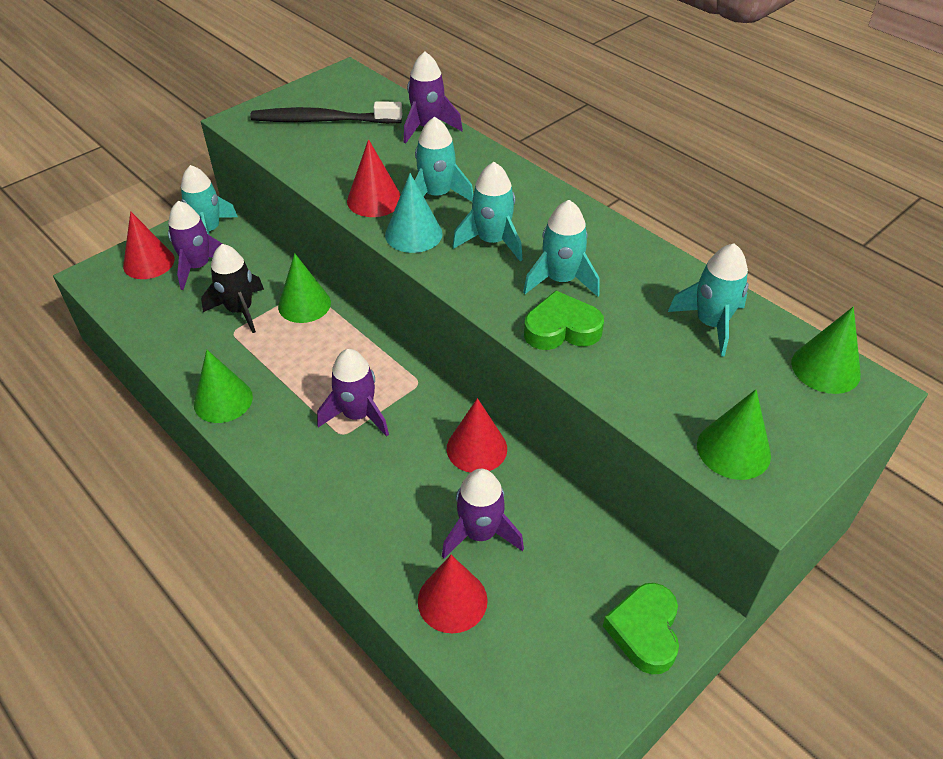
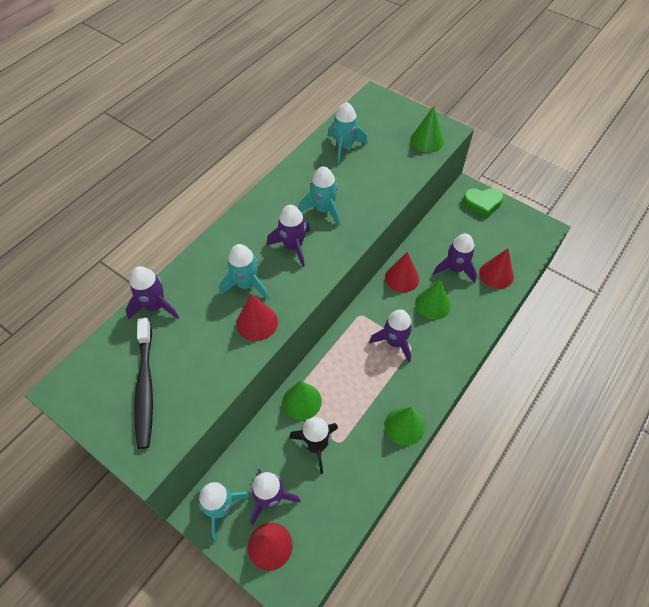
camera: 100 degrees left, 10 degrees up
(413, 234) = (293, 290): turquoise cone -> none
(492, 241) = (293, 246): turquoise rocket -> purple rocket
(561, 329) = (365, 206): green heart -> none
(825, 368) = (365, 109): green cone -> green cone (432, 304)

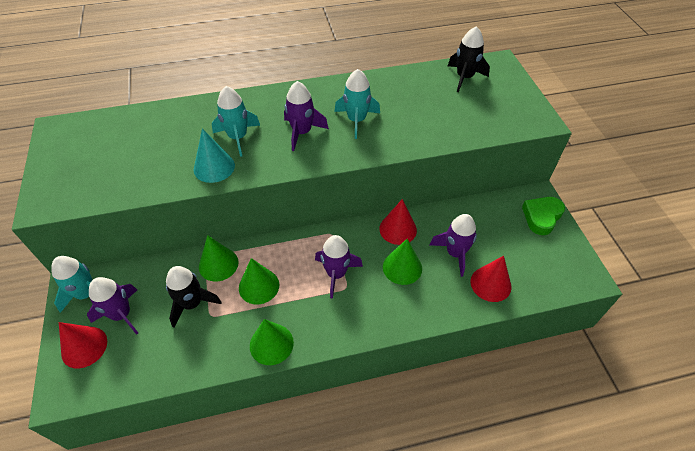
camera: 40 degrees right, 5 degrees down
(145, 387) = (98, 160): black toothbrush -> none
(155, 306) = (165, 114): purple rocket -> none
(257, 322) = (214, 167): red cone -> turquoise cone
(344, 147) = (428, 86): turquoise rocket -> none
(363, 124) = (464, 78): none -> black rocket
(427, 140) = (510, 118): green cone -> green cone (259, 286)
(482, 204) = (541, 217): green heart -> green heart turned 90 degrees clockwise

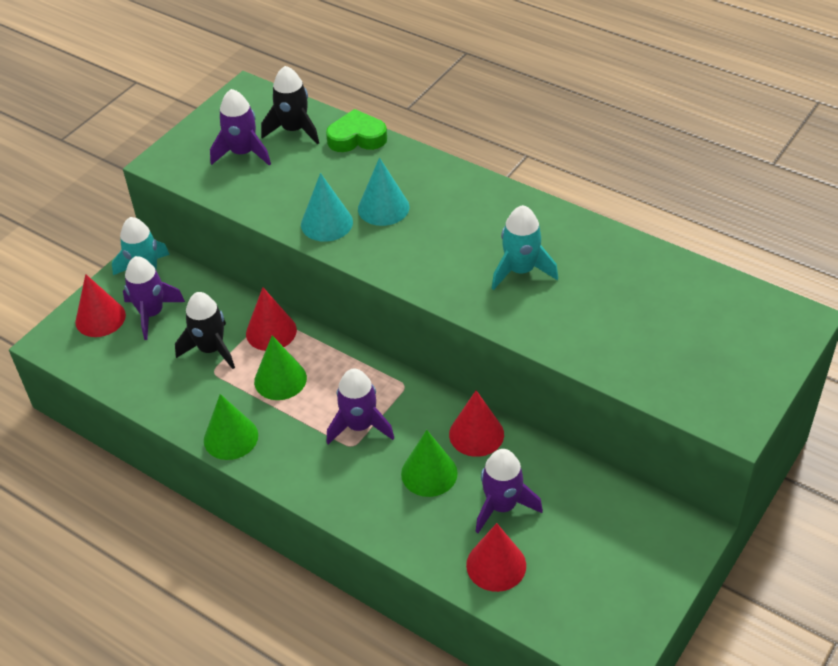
camera: 50 degrees right, 5 degrees down
(218, 264) = (271, 331): green cone -> red cone
(238, 137) = (383, 208): turquoise rocket -> turquoise cone
(302, 132) = (449, 245): purple rocket -> purple rocket (243, 153)
(464, 78) = (720, 307): black rocket -> black rocket (294, 130)
(541, 217) = (659, 555): green heart -> green heart (357, 137)

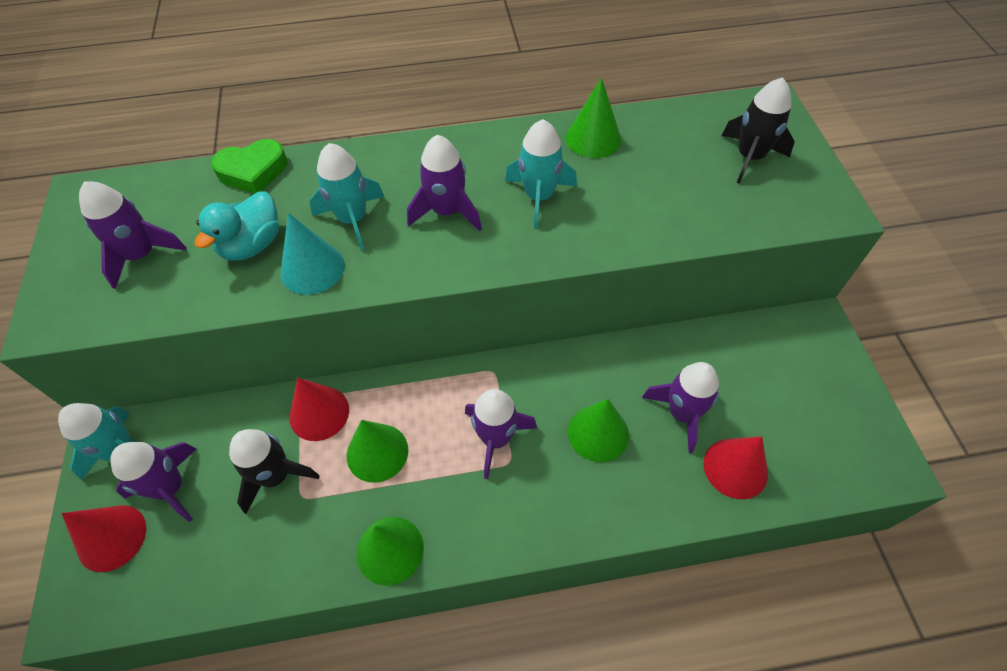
camera: 45 degrees left, 10 degrees up
(294, 130) = (177, 201): black rocket -> black rocket (749, 157)
(308, 186) = (252, 245): none -> turquoise duck
(357, 137) = (253, 171): green heart -> green heart turned 150 degrees counterclockwise
(383, 208) = (353, 219): turquoise cone -> turquoise rocket
(447, 241) = (447, 212): none -> purple rocket
(476, 434) = (595, 368): red cone -> none
(614, 255) = (593, 138): none -> green cone

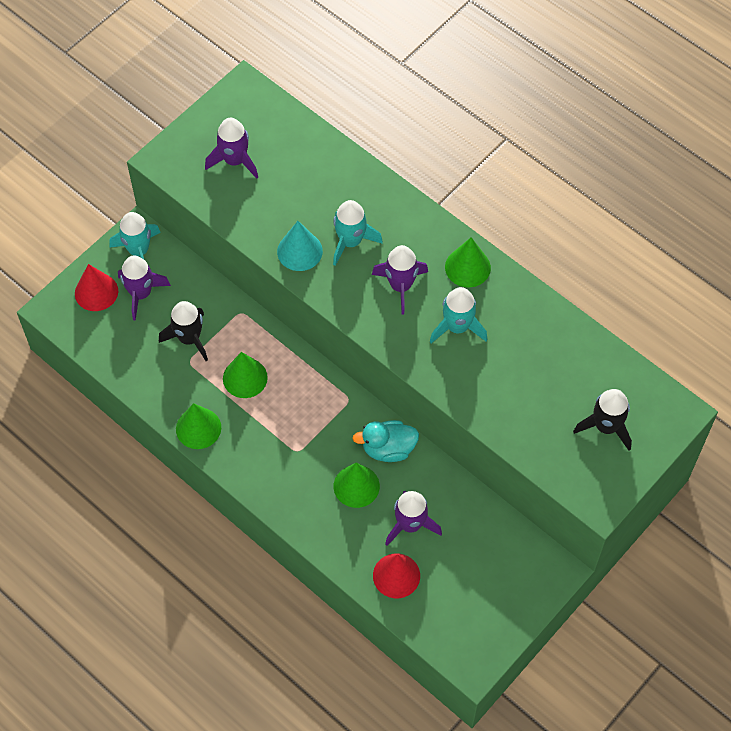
camera: 50 degrees right, 5 degrees up
(252, 245) = (288, 207): turquoise duck -> turquoise duck (388, 449)
(253, 171) = (338, 158): green heart -> none
(319, 413) = (242, 328): red cone -> none
(496, 438) = (306, 433): purple rocket -> none
(593, 138) = (539, 323): green cone -> green cone (467, 267)

